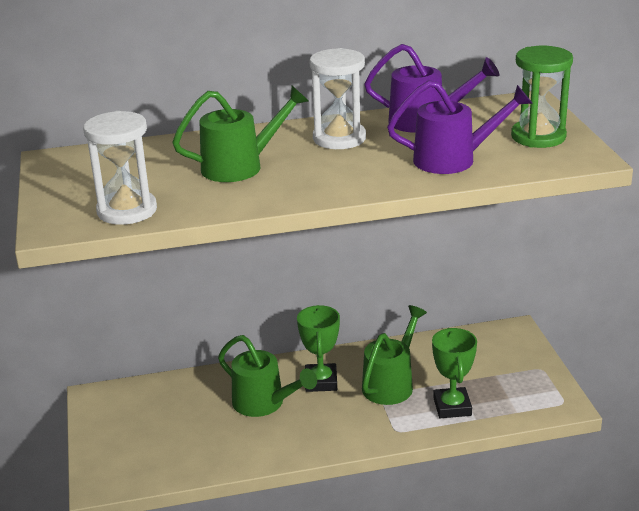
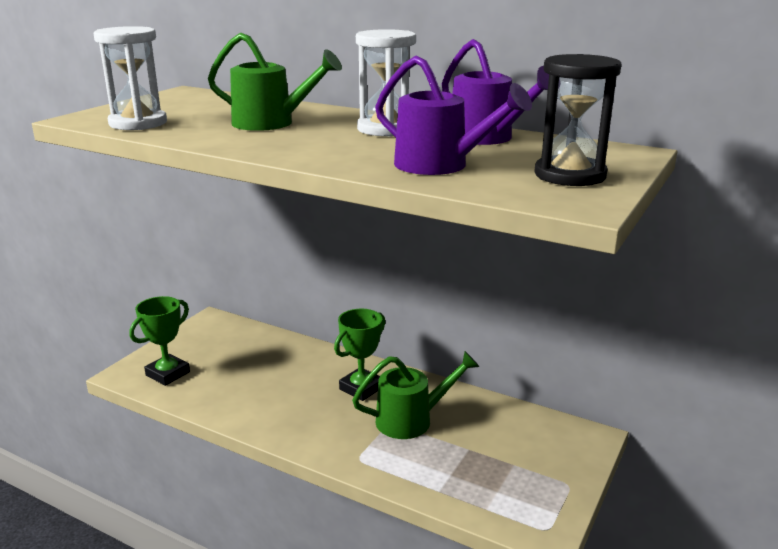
camera: 40 degrees right, 5 degrees down
(265, 404) = (299, 381): green watering can -> none
(452, 407) = (433, 468): green trophy -> green trophy (168, 374)
(538, 137) = (570, 175): green hourglass -> black hourglass

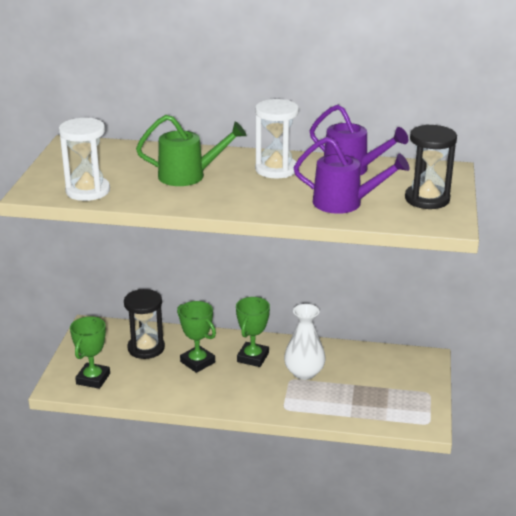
camera: 20 degrees left, 5 degrees up
(250, 353) = (146, 348): none -> black hourglass
(294, 380) = (197, 362): none -> green trophy
(412, 419) = (304, 372): green watering can -> white vase

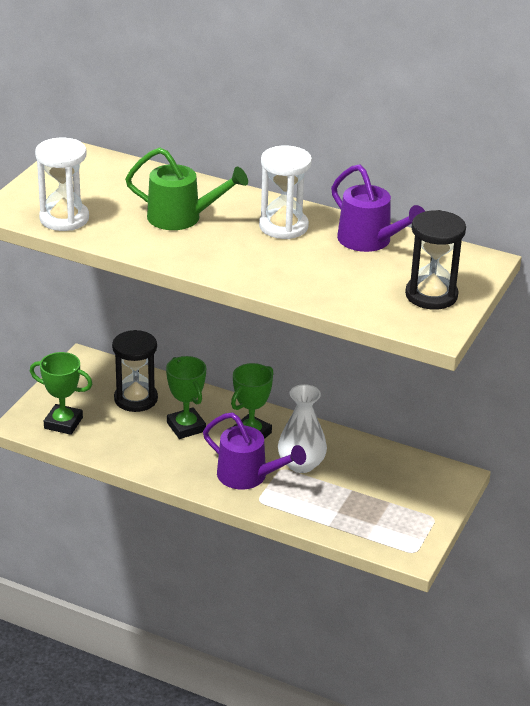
camera: 15 degrees right, 5 degrees up
(93, 379) = (63, 423): green trophy -> green trophy turned 75 degrees clockwise
(345, 203) = (335, 284): purple watering can -> purple watering can (249, 476)

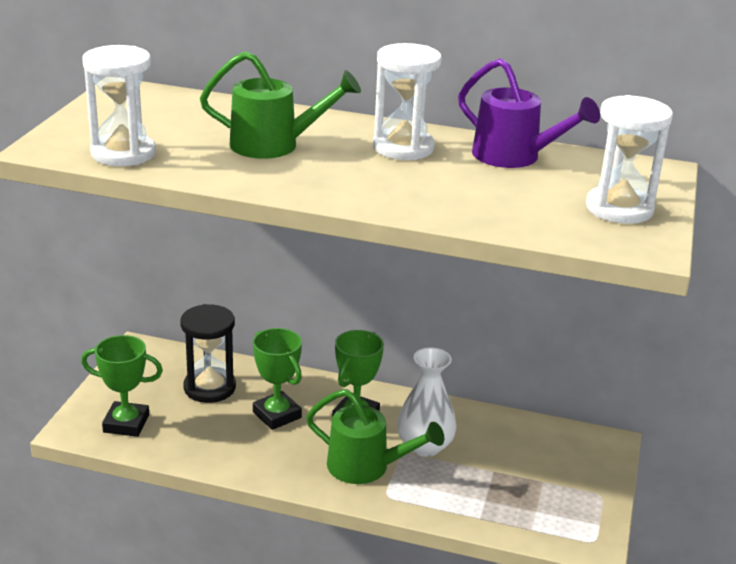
camera: 10 degrees left, 5 degrees down
(249, 476) = (367, 467): purple watering can -> green watering can
(431, 295) = (619, 209): black hourglass -> white hourglass

